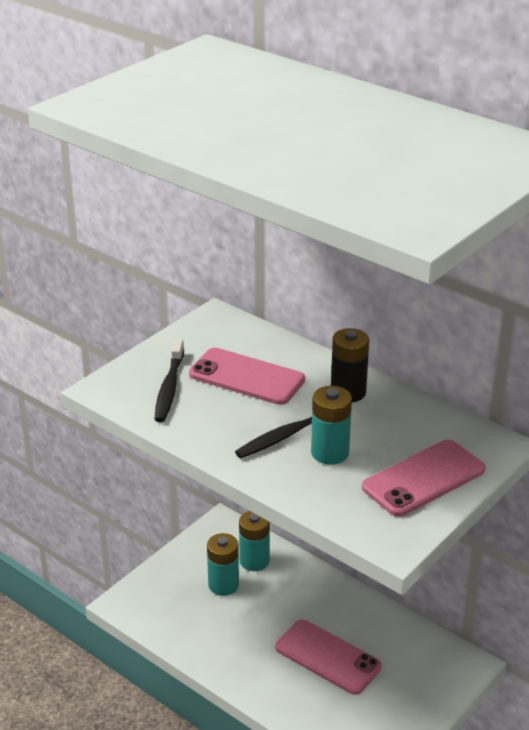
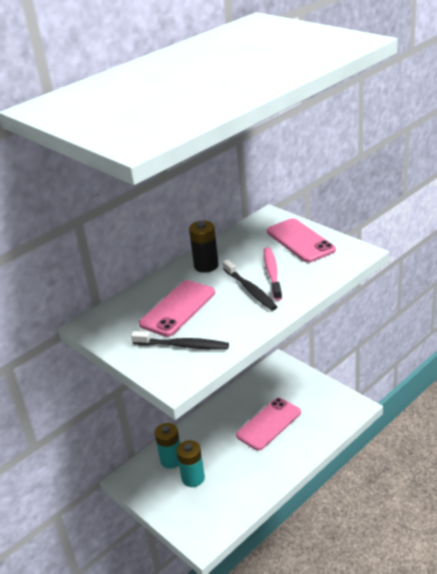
camera: 80 degrees left, 0 degrees up
(330, 453) = (272, 273): turquoise battery -> pink toothbrush

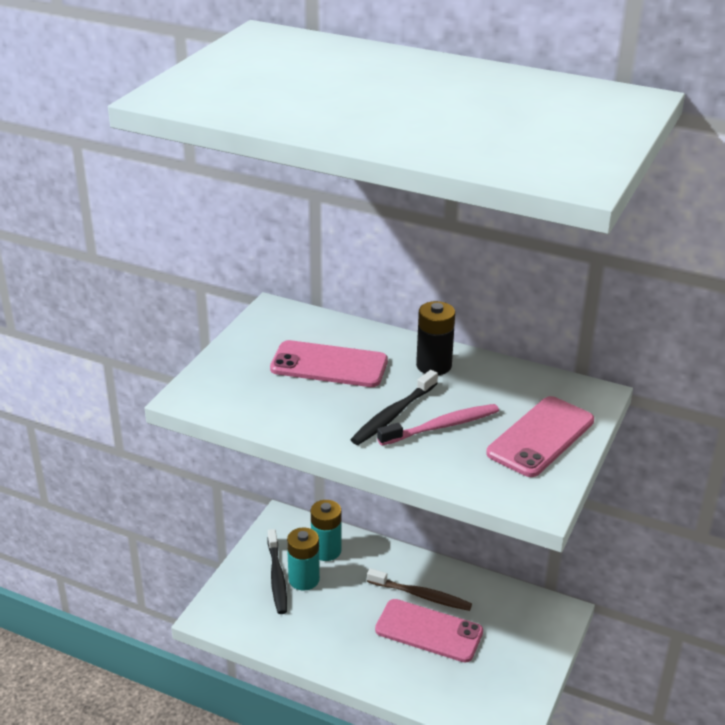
camera: 65 degrees right, 0 degrees up
(183, 345) = (256, 386): black toothbrush -> black toothbrush (277, 577)
(237, 420) = (421, 595): none -> brown toothbrush

